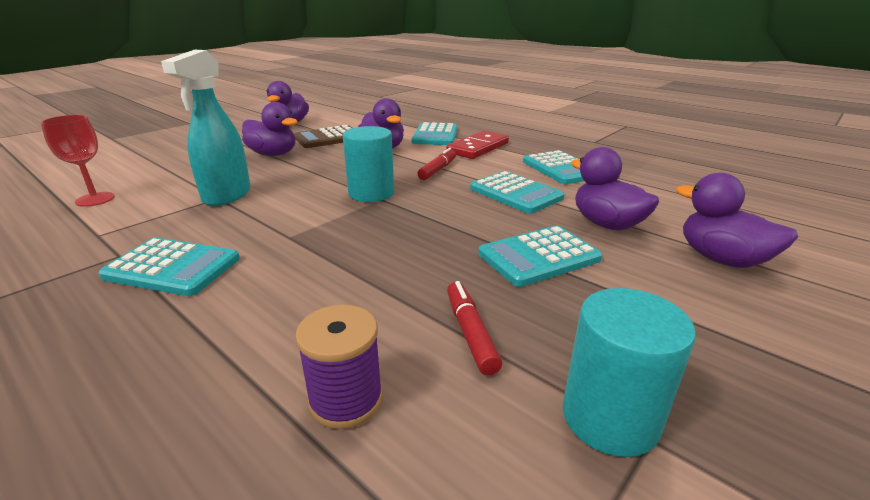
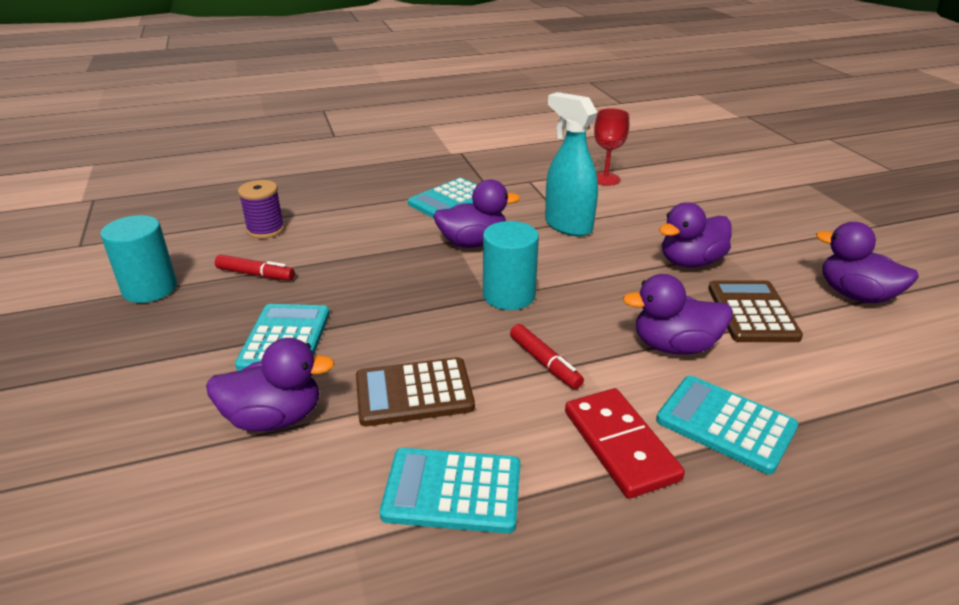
camera: 120 degrees right, 5 degrees up
(515, 193) = (414, 392): turquoise calculator -> brown calculator
(721, 259) = (132, 450): purple duck -> purple duck (473, 243)

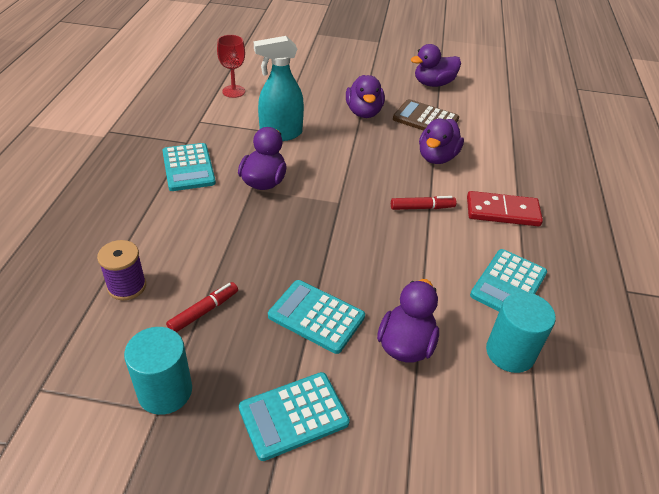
camera: 65 degrees left, 10 degrees up
(414, 392) = (417, 271): brown calculator -> none
(509, 295) = (343, 193): turquoise cylinder -> turquoise cylinder (510, 352)
(725, 424) = (504, 173): turquoise calculator -> turquoise calculator (293, 415)

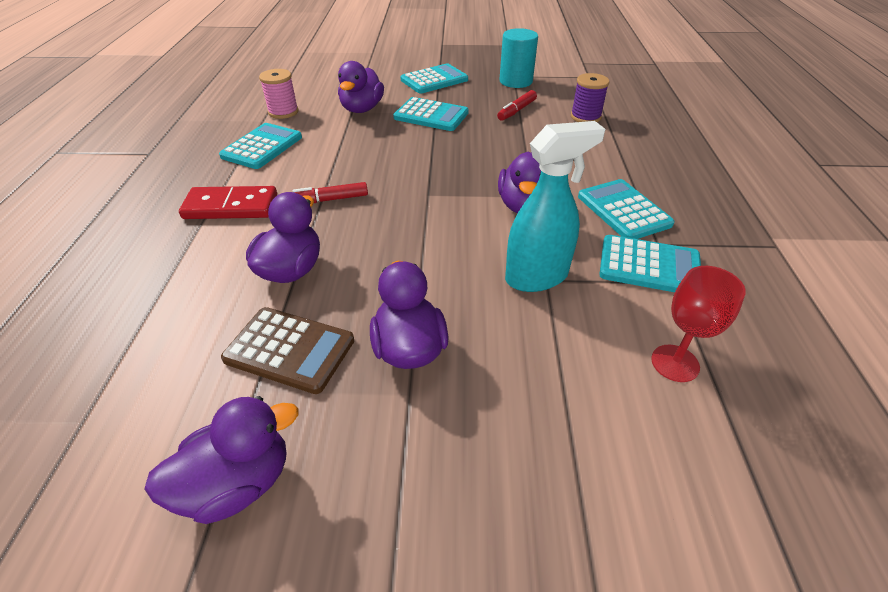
camera: 175 degrees right, 0 degrees up
(206, 130) = (649, 266): none -> turquoise calculator
(510, 352) = (283, 112): turquoise cylinder -> pink spool

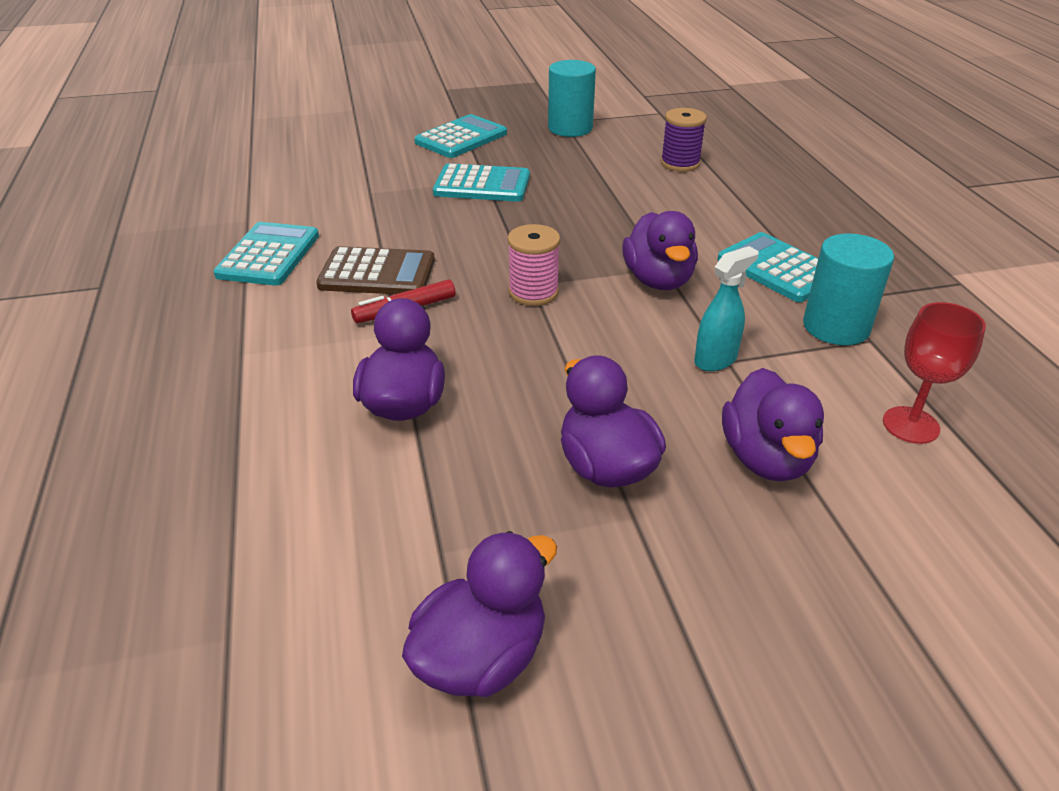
camera: 15 degrees left, 5 degrees down
(231, 207) = (271, 339): red domino -> none
(283, 112) = (271, 205): pink spool -> pink spool (533, 292)
(289, 350) = (458, 498): brown calculator -> brown calculator (377, 273)
(362, 109) = (382, 187): purple duck -> purple duck (766, 458)
(517, 110) = (590, 165): red marker -> none
(537, 277) = (716, 360): turquoise spray bottle -> turquoise spray bottle, size x0.60
(649, 266) = (836, 327): turquoise calculator -> turquoise cylinder

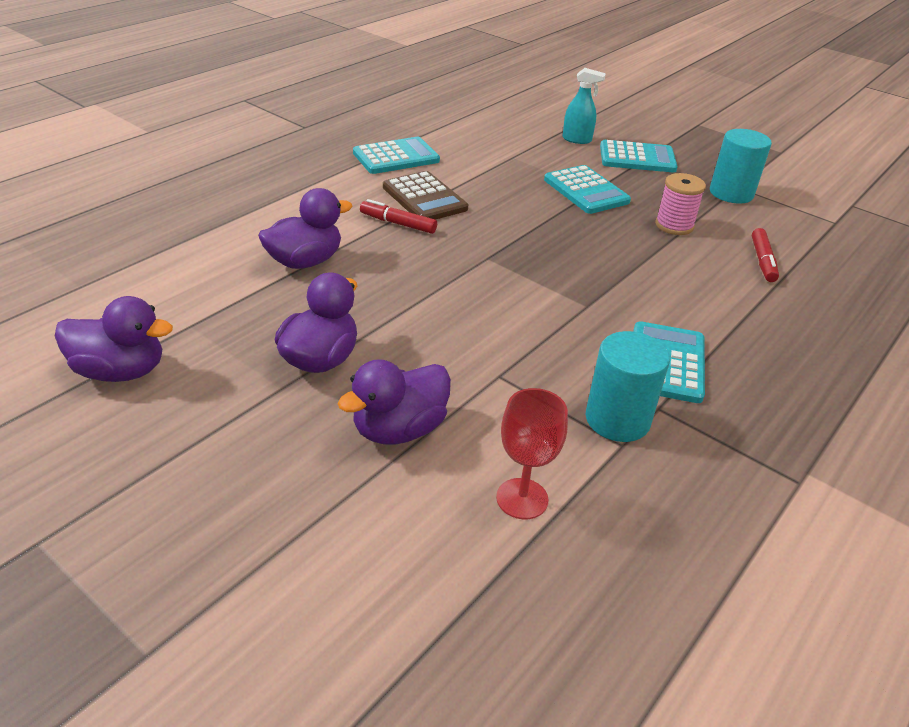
camera: 50 degrees right, 0 degrees up
(533, 292) = (478, 262): pink spool -> pink spool (674, 225)
(658, 280) = (565, 309): purple duck -> none
(680, 163) = (762, 261): purple spool -> red marker
(716, 360) = (493, 369): turquoise spray bottle -> turquoise spray bottle (577, 140)

